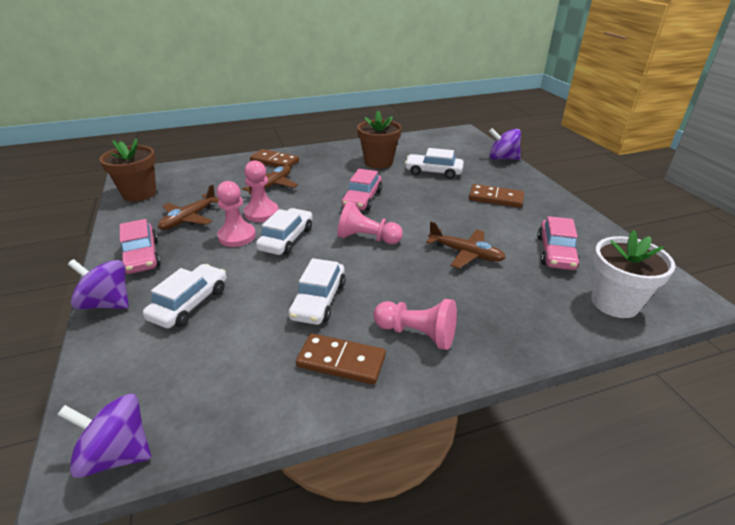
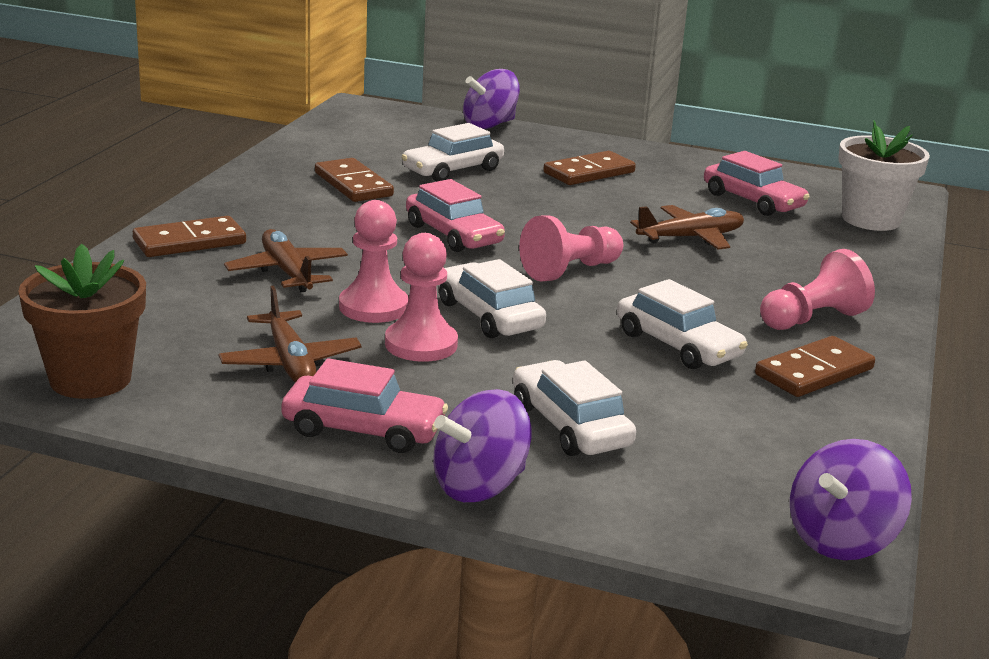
camera: 55 degrees left, 10 degrees down
(378, 162) = (353, 184): brown flower pot -> brown domino

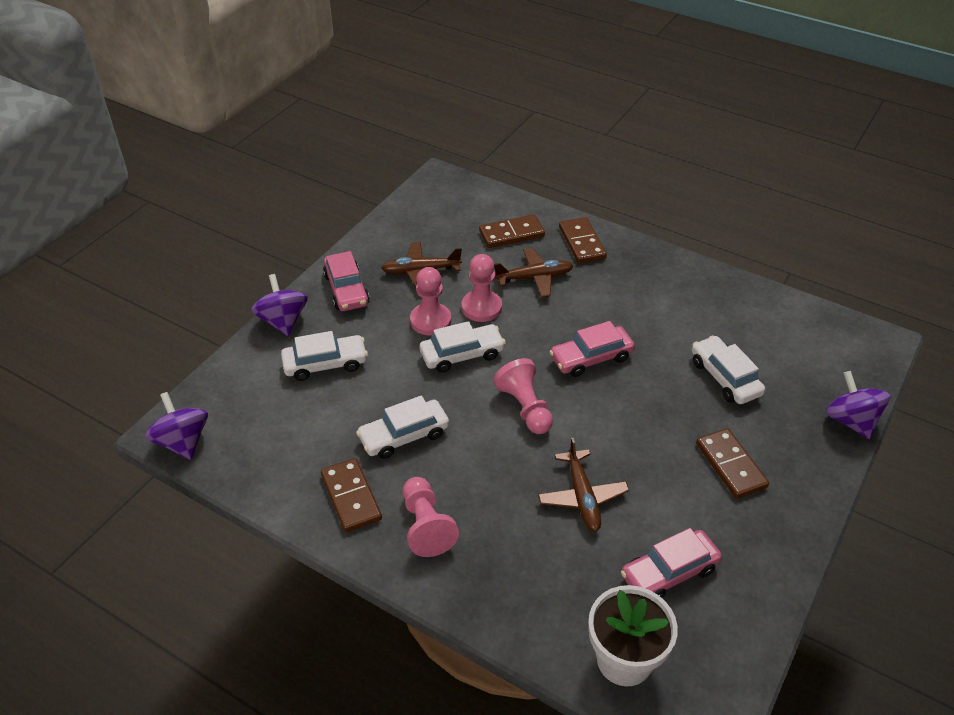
camera: 105 degrees right, 20 degrees up
(90, 379) = (419, 210): brown flower pot -> none
(353, 184) = (686, 319): brown domino -> brown domino (511, 234)
(363, 429) = (346, 289): pink car -> pink car turned 45 degrees counterclockwise

